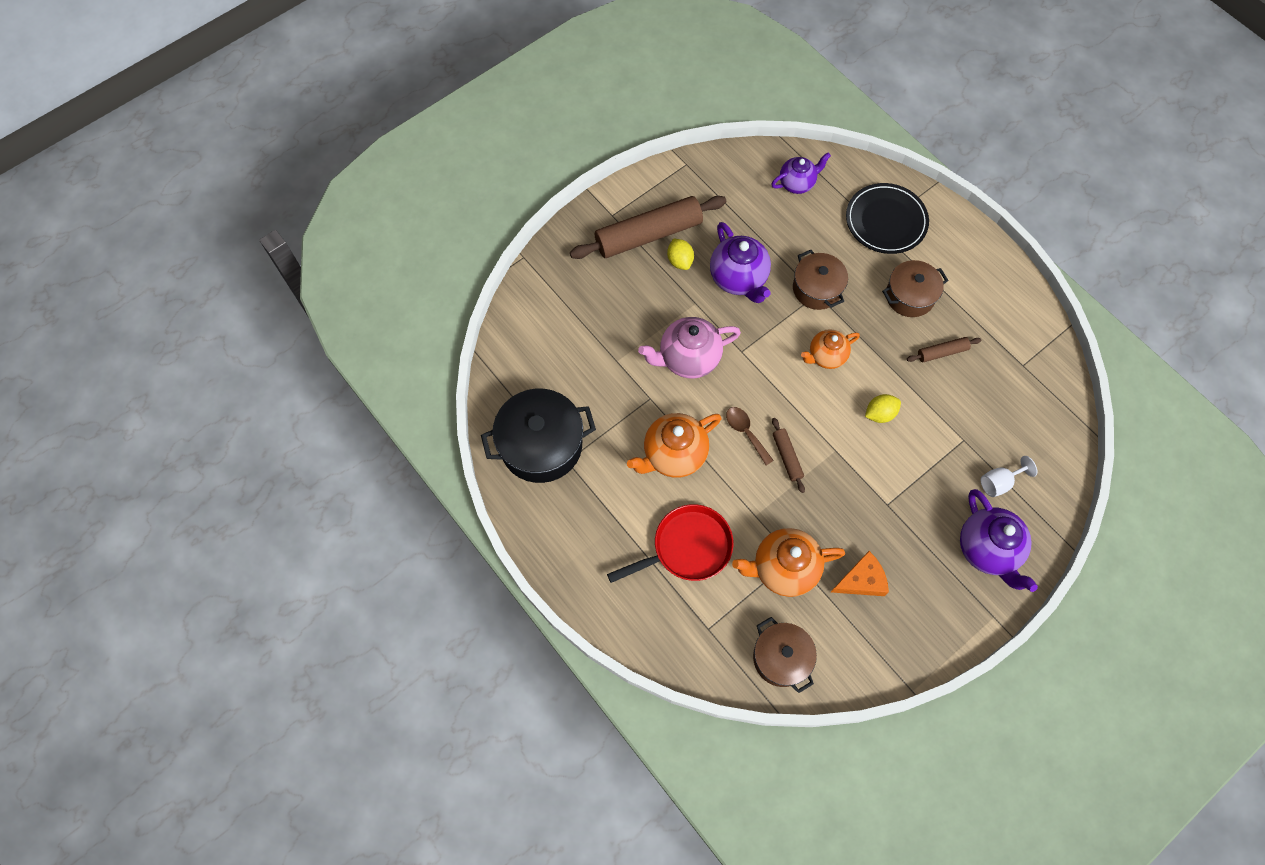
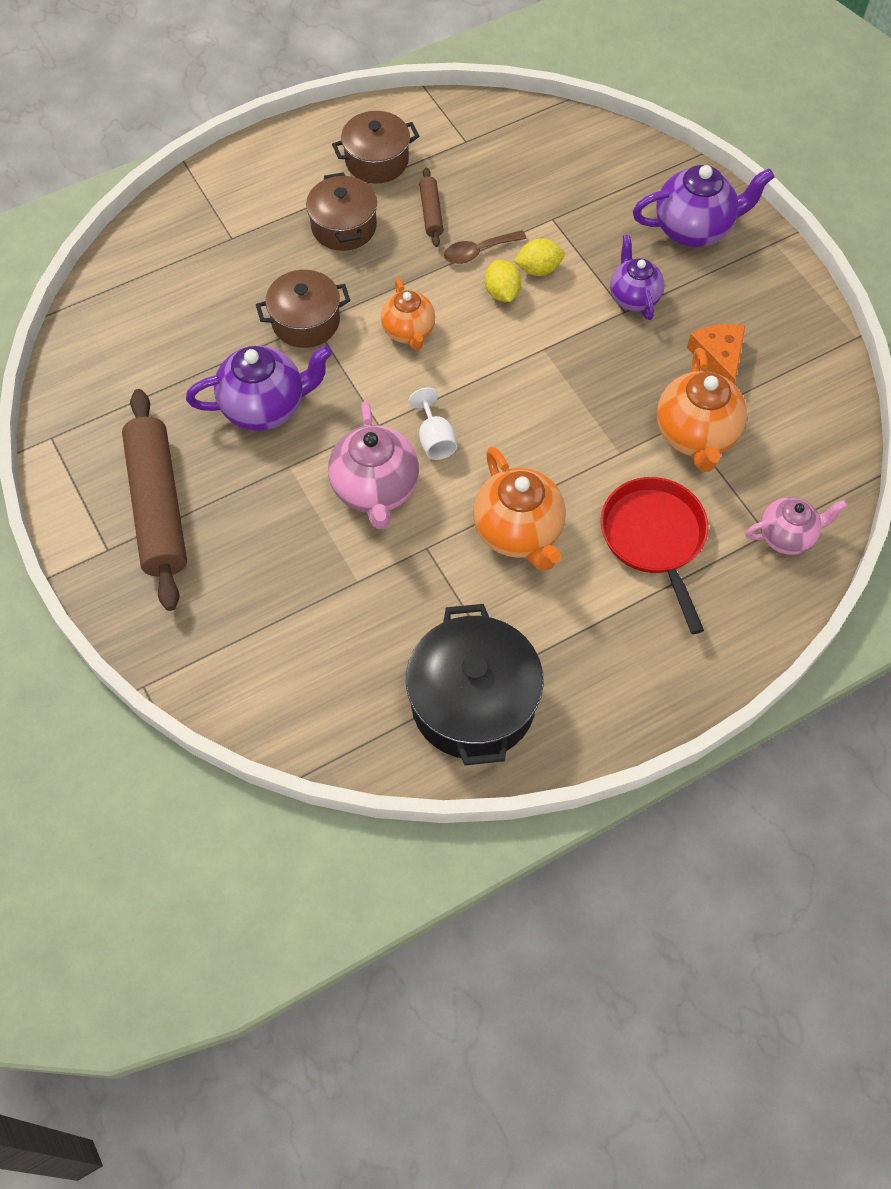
camera: 80 degrees left, 5 degrees down
(680, 261) = (214, 473): yellow lemon -> yellow lemon (538, 269)
(708, 643) = (787, 536): none -> pink teapot
(745, 432) = (500, 442): brown spoon -> brown spoon (478, 252)
(781, 658) = (810, 460): brown pot -> brown pot (377, 161)
(787, 457) = (544, 402): brown rolling pin -> none
(797, 183) = (133, 310): purple teapot -> purple teapot (633, 297)
(886, 221) = (225, 226): black plate -> none
(999, 482) = (612, 199): white goblet -> white goblet (435, 439)

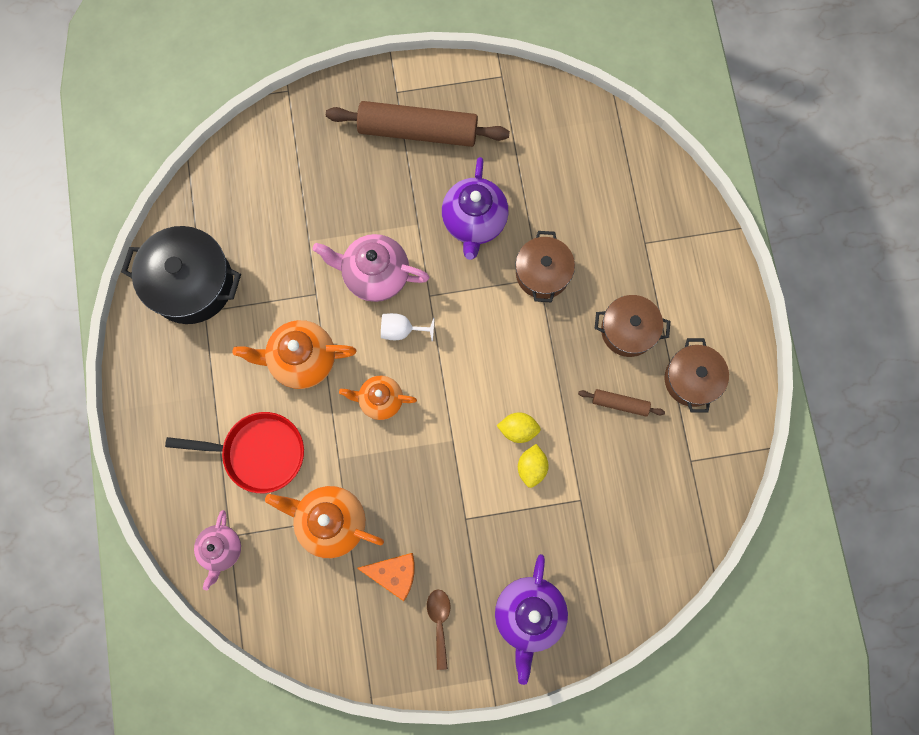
camera: 110 degrees right, 15 degrees up
(409, 332) = (505, 345): orange teapot -> orange teapot (380, 400)
(478, 252) = (566, 426): brown spoon -> brown spoon (439, 622)
(633, 297) = (476, 532): purple teapot -> none

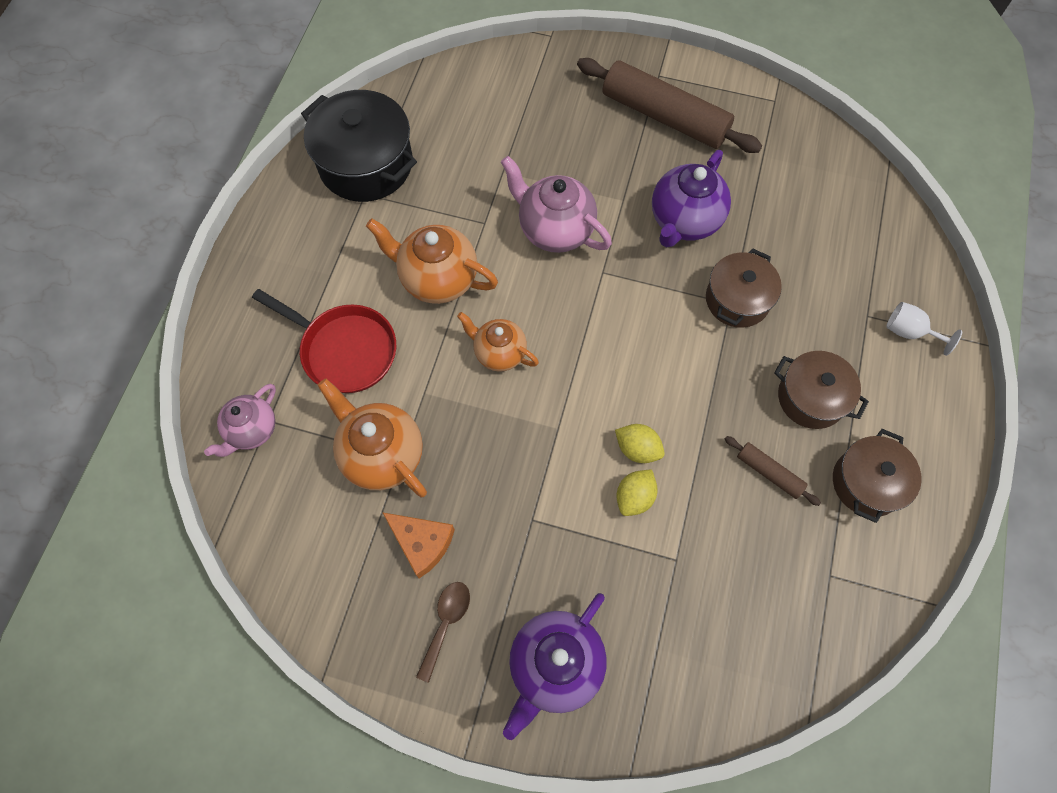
camera: 25 degrees right, 10 degrees down
(401, 330) = (556, 293): white goblet -> white goblet (909, 332)

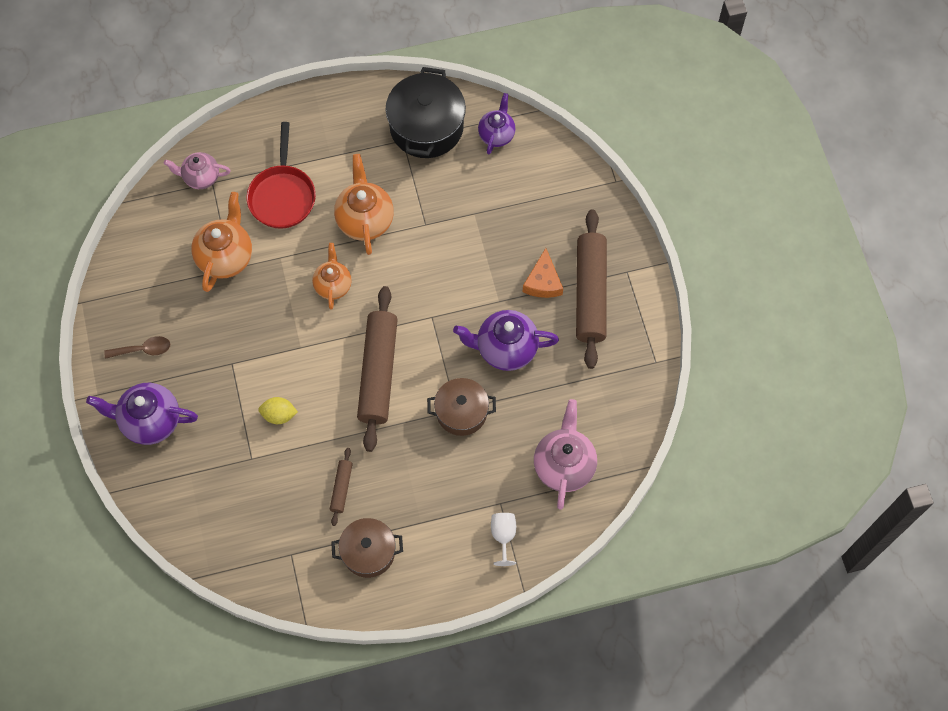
camera: 60 degrees right, 0 degrees up
(422, 543) = (183, 310): orange cheese -> orange cheese (543, 282)
(424, 107) = (496, 135): none -> purple teapot
(555, 230) = (447, 270): pink teapot -> pink teapot (564, 466)
(637, 449) = (313, 401): yellow lemon -> none
(640, 360) = (378, 372): none -> brown rolling pin
(811, 398) = (412, 492): brown pot -> none

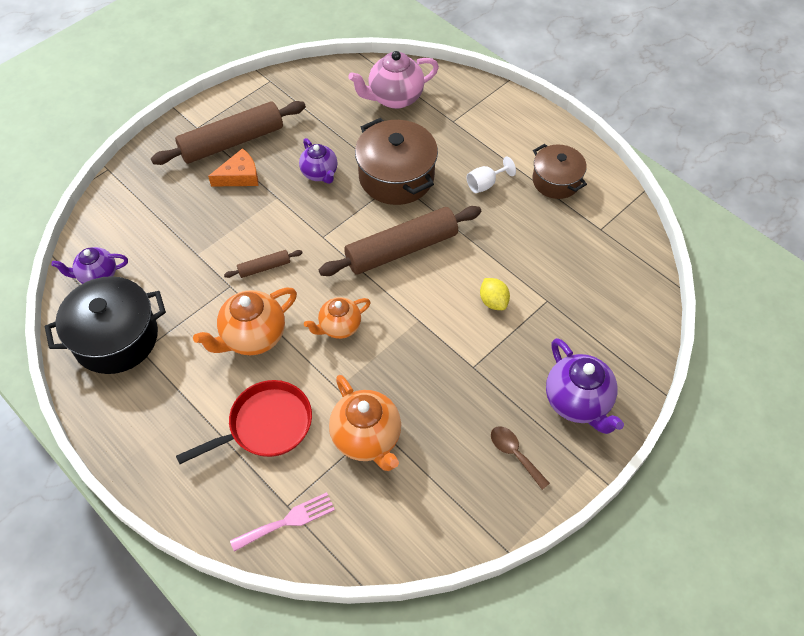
camera: 120 degrees left, 10 degrees down
(201, 178) = (287, 521): pink teapot -> pink fork
(226, 257) = (367, 438): orange teapot -> orange teapot turned 105 degrees counterclockwise
(341, 488) = (521, 223): brown rolling pin -> brown rolling pin (264, 267)
(461, 412) = (396, 177): brown pot -> brown pot, size x1.56
(503, 536) = (477, 109): white goblet -> white goblet (485, 184)
(505, 349) = (320, 173): purple teapot -> purple teapot, size x0.65

